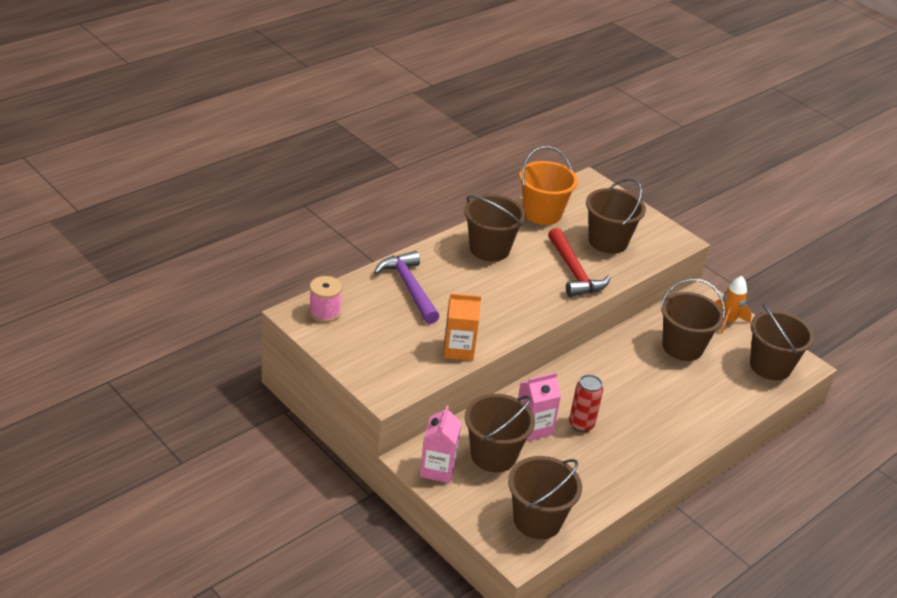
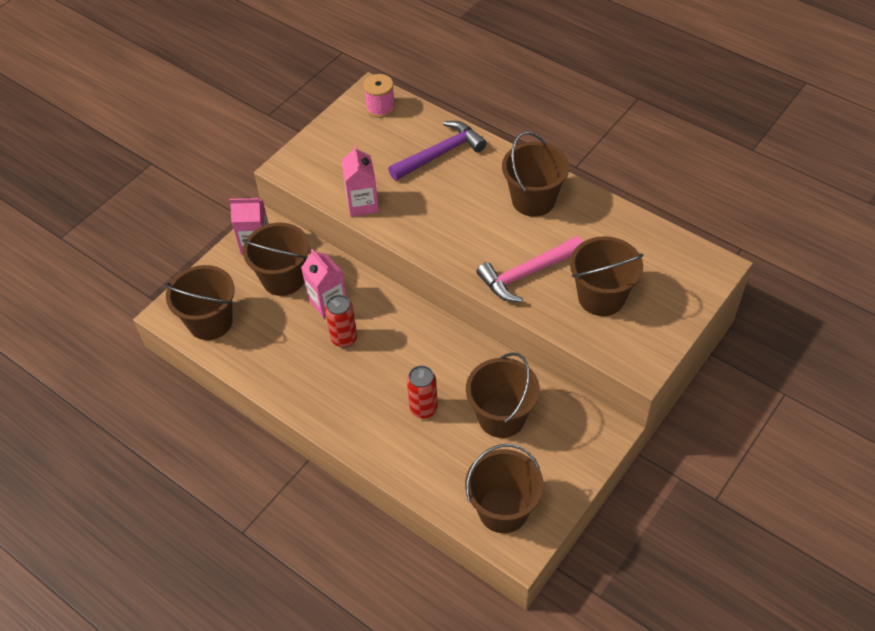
camera: 85 degrees right, 15 degrees up
(458, 349) = (362, 204): orange carton -> pink carton
(542, 213) = (624, 232): orange bucket -> none
(574, 272) = (527, 274): red hammer -> pink hammer
(669, 389) = (423, 409): none -> red can
(728, 321) = (570, 461): orange rocket -> none

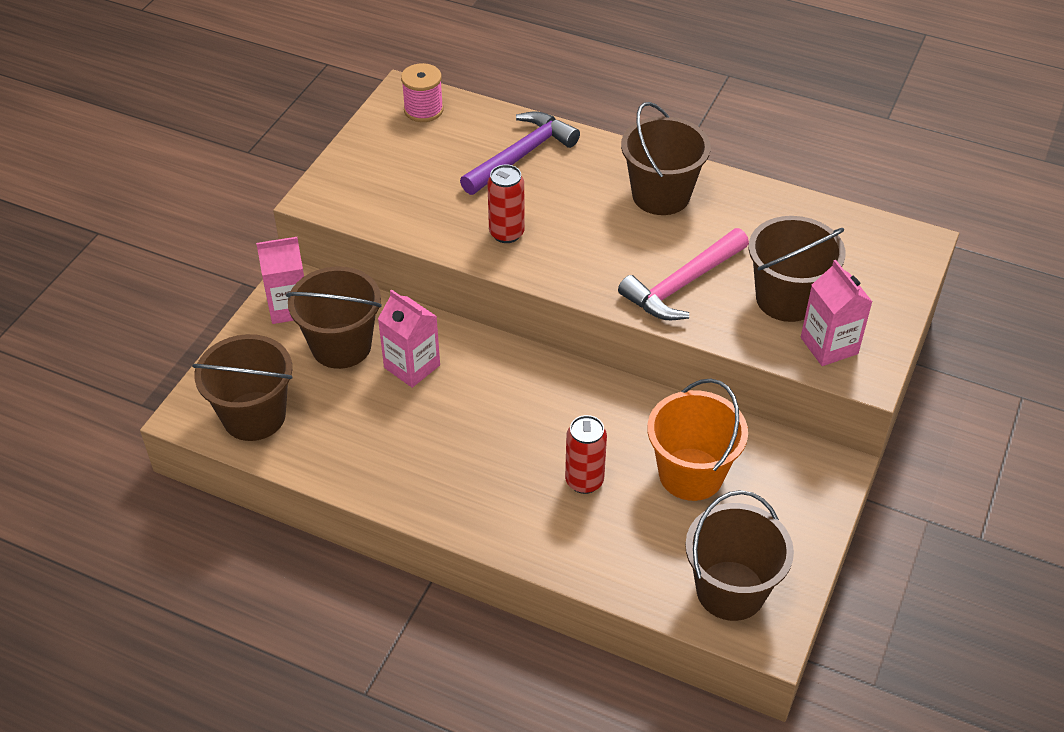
camera: 15 degrees left, 5 degrees down
(344, 339) = (448, 409): red can -> red can (506, 233)
(362, 204) = (436, 229): pink carton -> pink carton (829, 345)
(501, 417) = (691, 474): brown bucket -> orange bucket

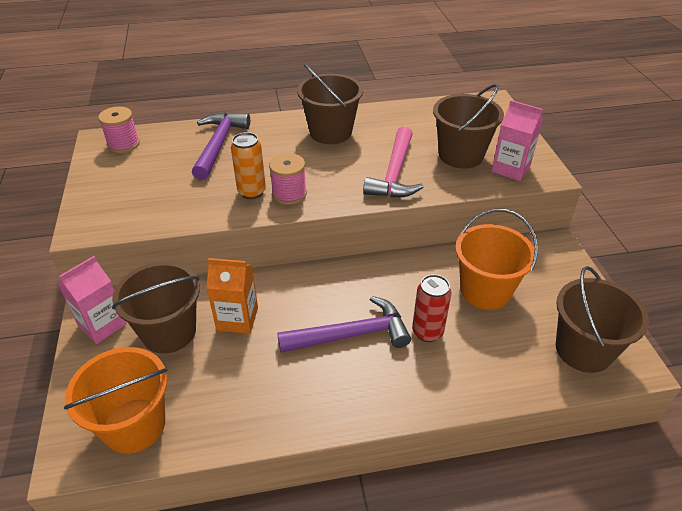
camera: 35 degrees left, 5 degrees down
(254, 416) = (134, 425): brown bucket -> orange bucket
(412, 366) = (237, 319): pink carton -> orange carton
(506, 233) = (252, 192): red can -> orange can
(506, 441) = (351, 335): none -> purple hammer
(543, 254) = (289, 194): none -> pink spool

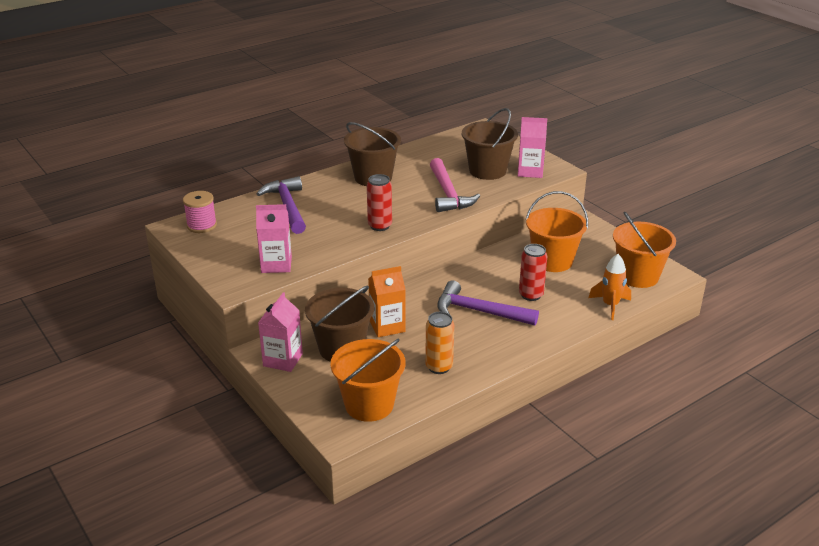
camera: 25 degrees left, 10 degrees down
(146, 212) = (276, 264): none -> pink carton
(252, 192) = (349, 231): orange can -> orange can (439, 367)
(289, 194) = (380, 226): pink spool -> red can
(351, 335) = (479, 311): purple hammer -> purple hammer turned 120 degrees counterclockwise
(519, 384) = (610, 305): none -> orange rocket
(583, 350) = (638, 276): brown bucket -> orange bucket

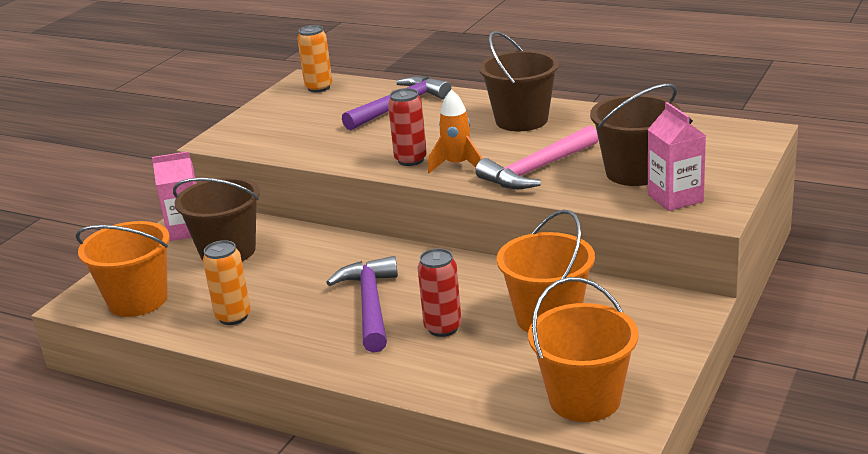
camera: 65 degrees right, 5 degrees down
(202, 225) = (319, 88): pink spool -> orange can
(276, 264) = (276, 142): pink carton -> none
(387, 326) = (290, 261): orange carton -> none
(610, 305) = (476, 397): orange rocket -> orange rocket (457, 165)

